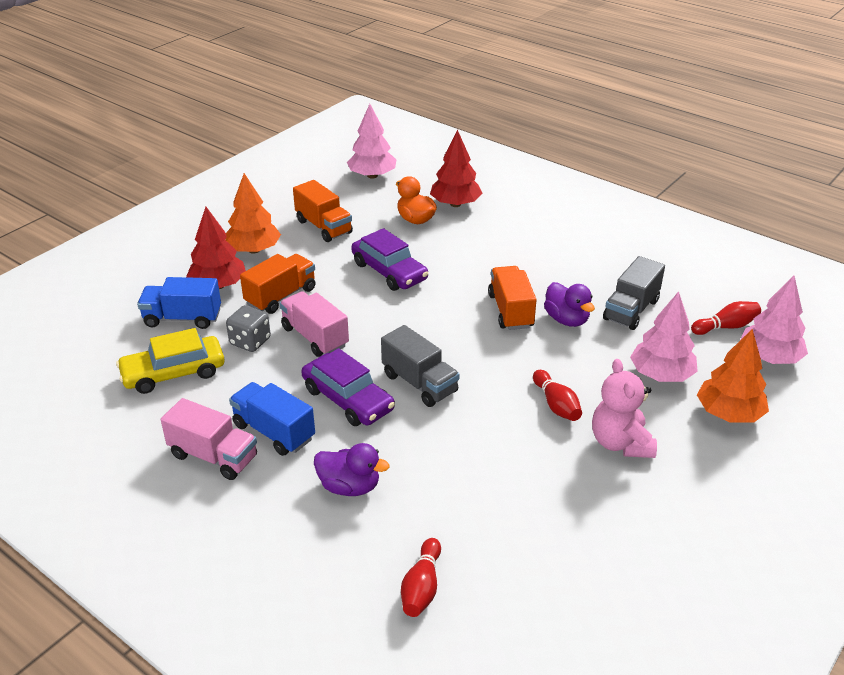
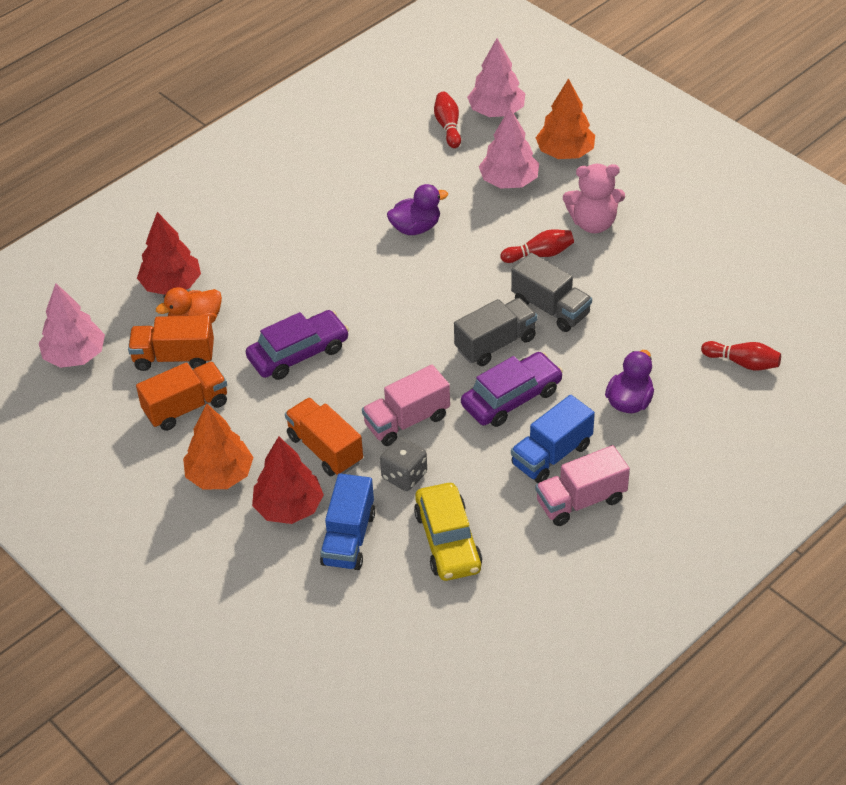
camera: 80 degrees left, 10 degrees up
(213, 456) = (581, 501): pink truck -> pink truck turned 150 degrees counterclockwise
(510, 311) = (393, 265): orange truck -> orange truck (174, 357)
(631, 310) = (409, 181): grey truck -> grey truck (550, 308)

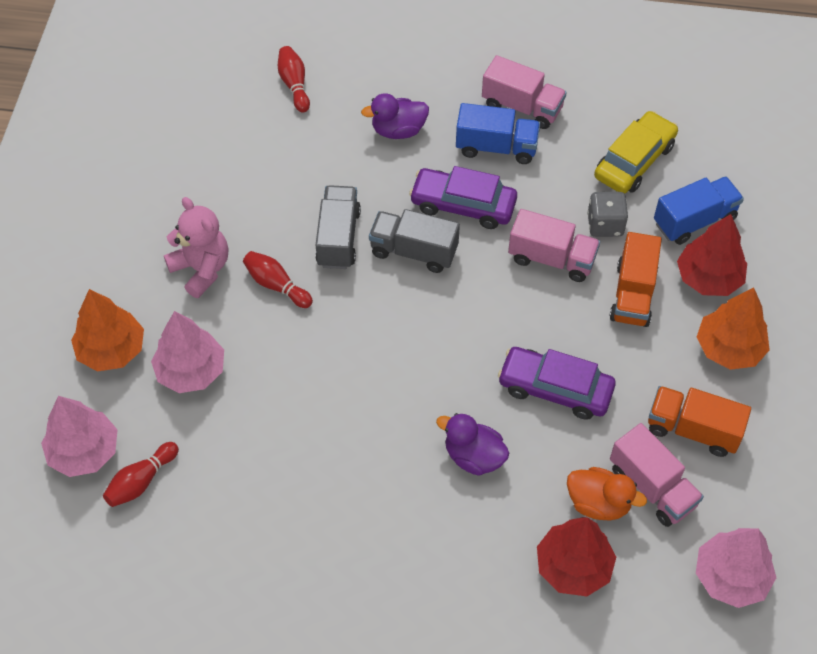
camera: 130 degrees left, 10 degrees up
(174, 357) = (652, 487): orange truck -> pink truck
(416, 228) = (319, 406): purple duck -> purple duck (473, 456)

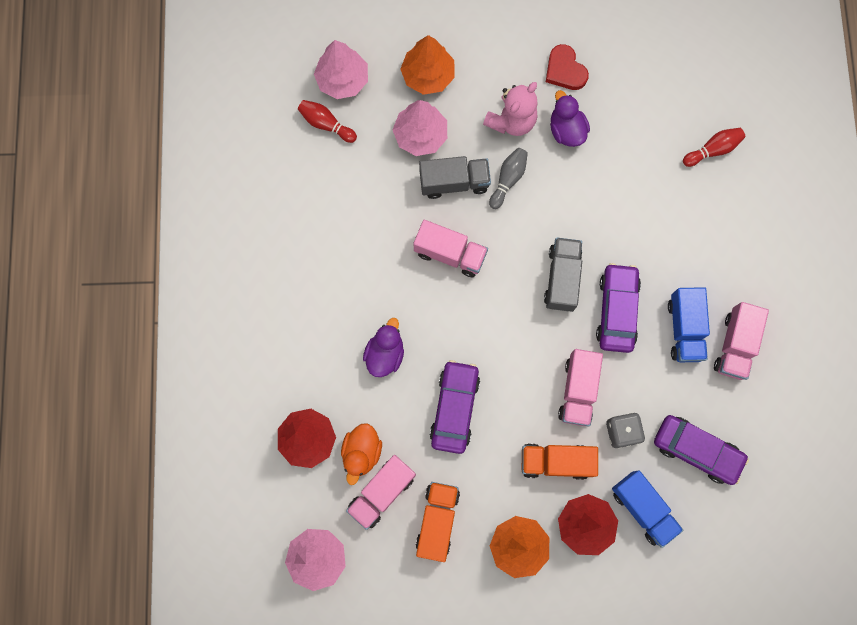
camera: 80 degrees right, 20 degrees up
(154, 204) = (565, 70): none -> red heart
(276, 285) = (508, 179): red bowling pin -> grey bowling pin
(338, 238) = (562, 217): grey truck -> grey truck (454, 182)
(357, 363) = (450, 253): none -> pink truck
(398, 130) = (683, 244): purple duck -> purple duck (566, 130)
(634, 161) = (697, 450): yellow car -> purple car

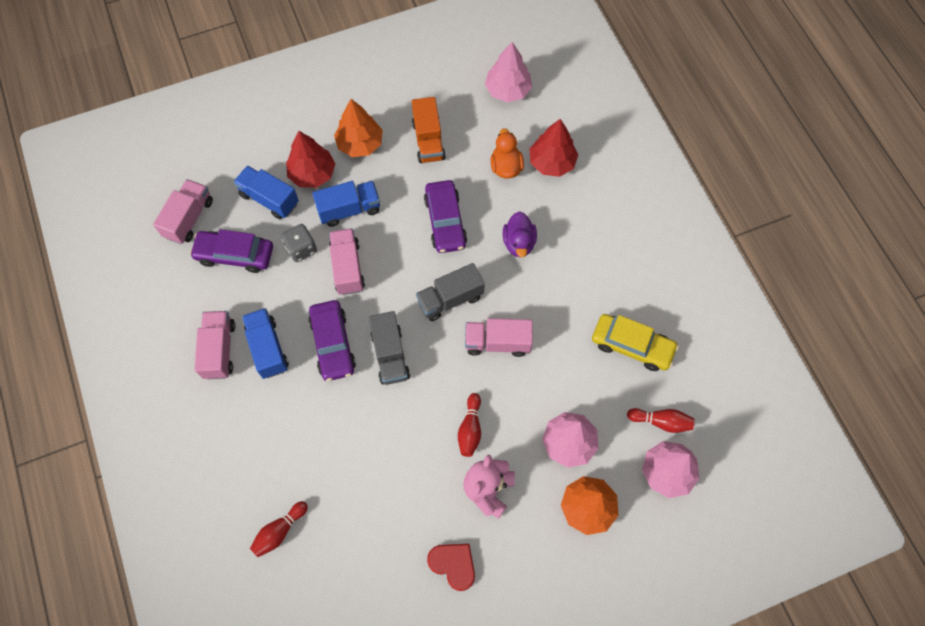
camera: 160 degrees right, 10 degrees down
(318, 204) = (632, 346): none -> yellow car
(382, 492) = (478, 146): pink truck -> pink truck (189, 218)
(454, 182) = (519, 408): grey truck -> grey truck (450, 299)
(508, 179) = (470, 429): grey bowling pin -> red bowling pin
(556, 461) = (349, 209): orange truck -> blue truck
(566, 130) = (431, 499): purple duck -> none

